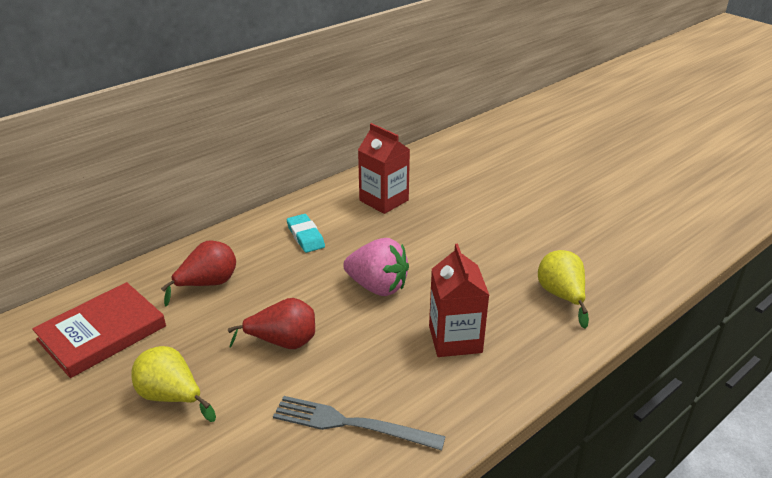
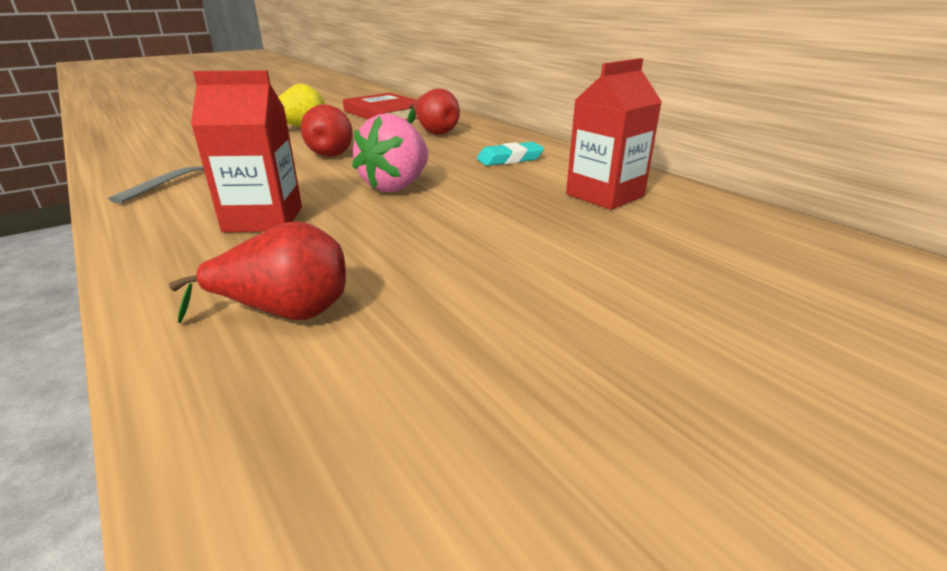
camera: 95 degrees right, 5 degrees down
(561, 296) = (286, 313): yellow pear -> red pear

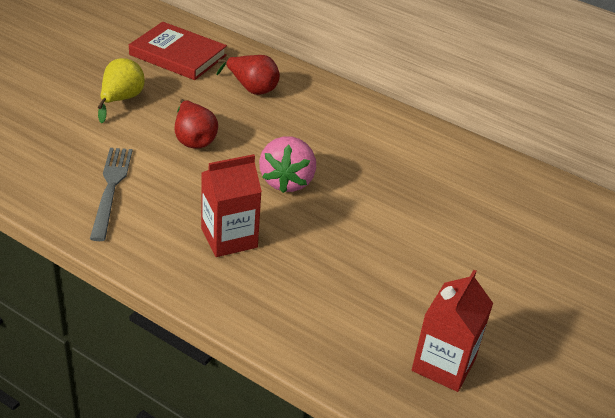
camera: 25 degrees left, 10 degrees up
(286, 313) = (324, 313): red pear -> none
(510, 159) = (344, 127): turquoise eraser -> none
(605, 195) = (434, 167): red carton -> red carton (443, 364)

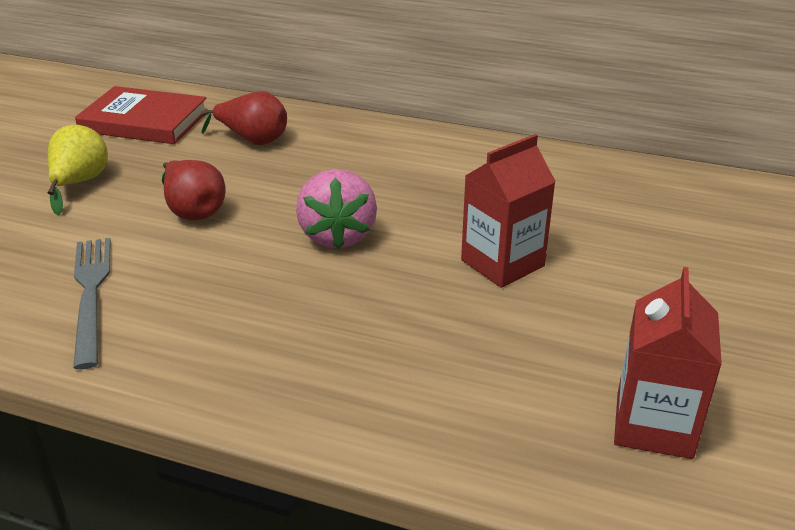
camera: 10 degrees left, 5 degrees down
(229, 238) = (282, 322): red carton -> red carton (502, 263)

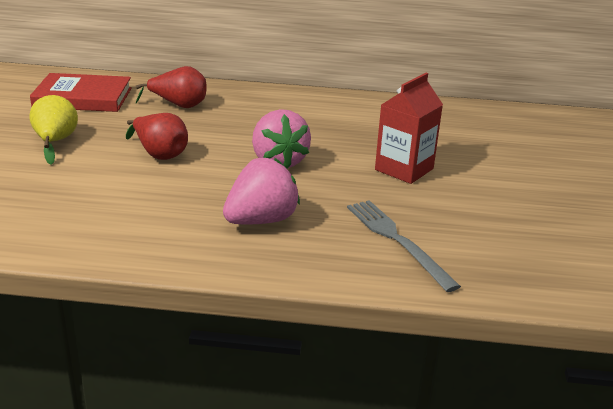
camera: 15 degrees left, 5 degrees down
(91, 294) = (111, 213): grey fork -> grey fork (397, 241)
(270, 326) = (261, 220): none -> pink strawberry
(654, 425) = (547, 250): red carton -> none

